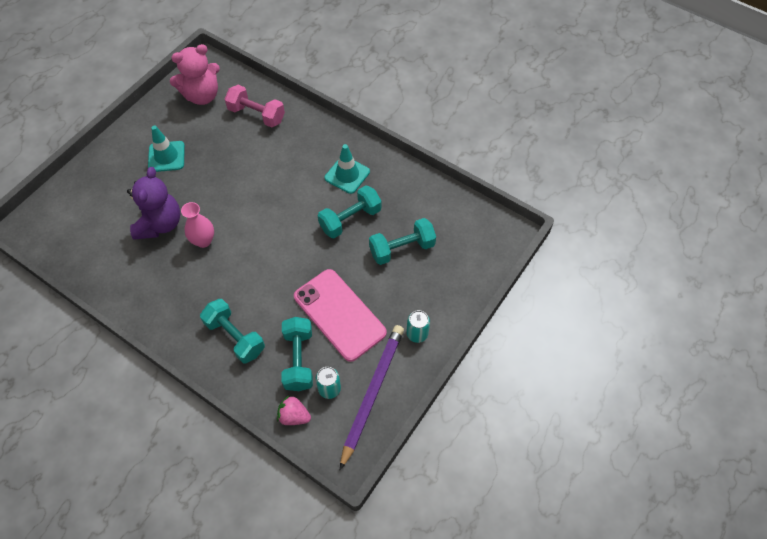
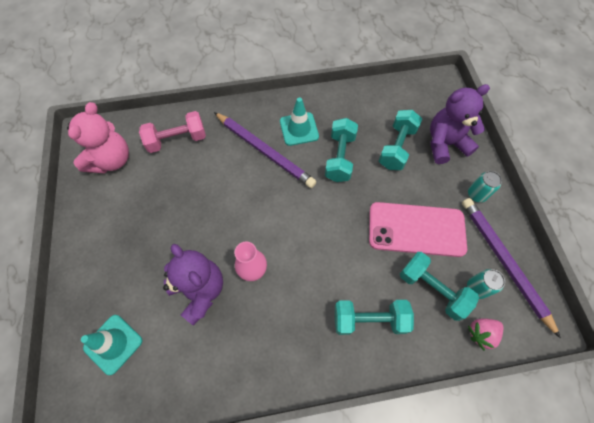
camera: 45 degrees left, 5 degrees up
(166, 156) = (138, 232): turquoise traffic cone -> turquoise traffic cone (113, 344)
(304, 170) = (264, 151): none -> purple pencil
(444, 278) = (445, 144): none -> purple teddy bear

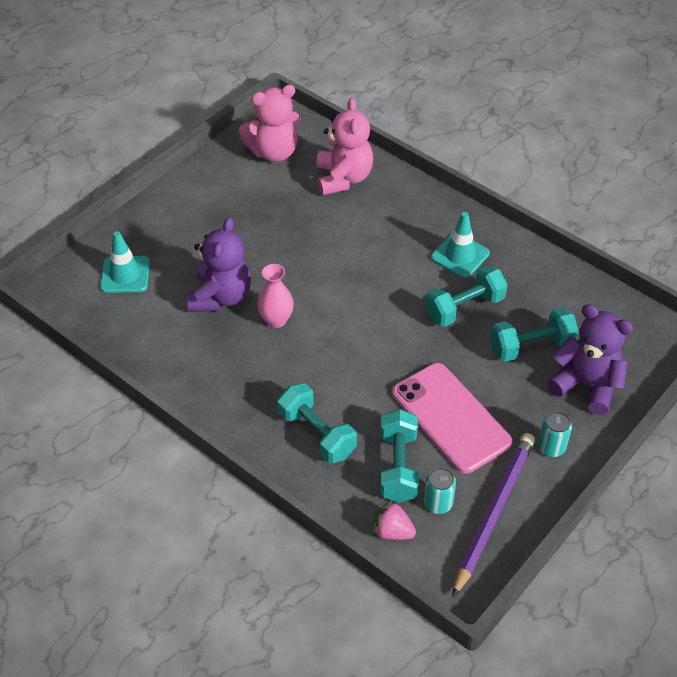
camera: 50 degrees right, 15 degrees down
(177, 140) = (343, 178): pink dumbbell -> pink teddy bear
(264, 151) = (404, 247): purple pencil -> none

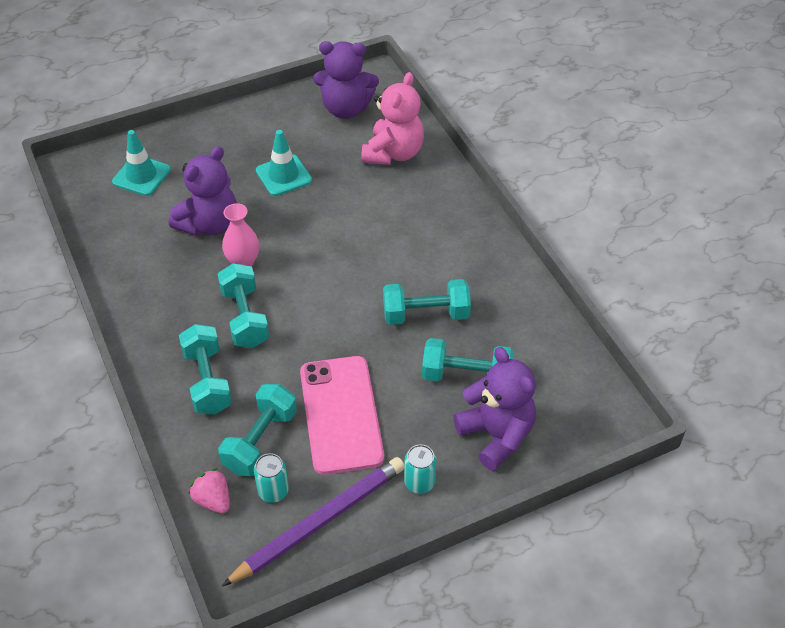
camera: 25 degrees right, 0 degrees up
(274, 152) = (346, 109): pink teddy bear -> purple teddy bear
(311, 367) = (245, 317): none -> turquoise dumbbell
(460, 255) = (455, 263): turquoise traffic cone -> turquoise traffic cone (283, 175)

